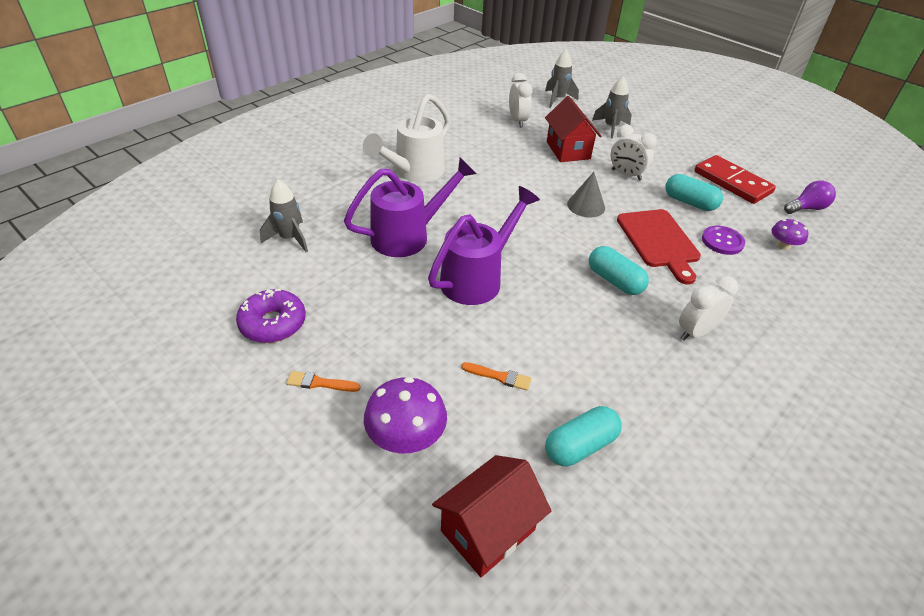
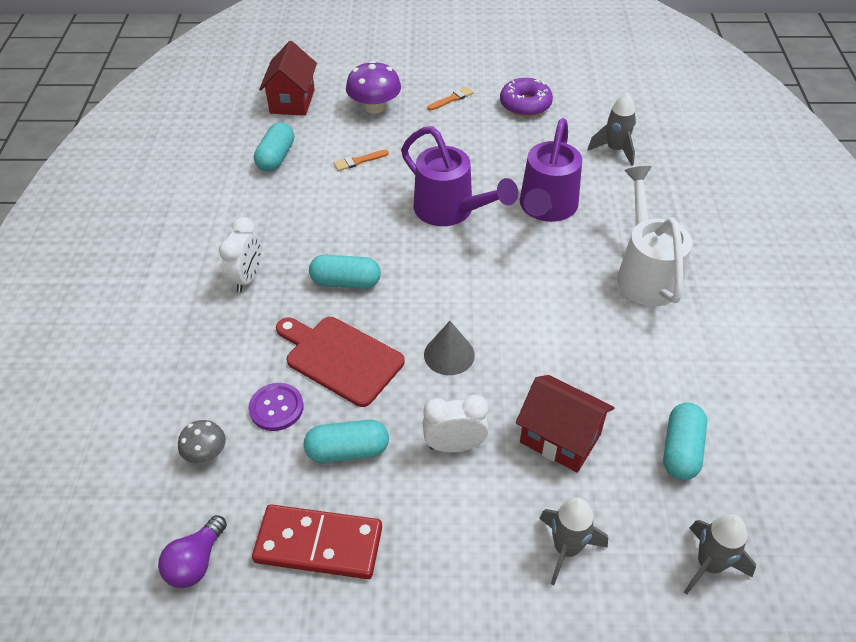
camera: 140 degrees right, 5 degrees up
(477, 278) = (450, 211): purple watering can -> purple watering can turned 45 degrees counterclockwise
(517, 121) = (681, 450): white clock -> turquoise capsule
(783, 245) = (206, 453): purple mushroom -> grey mushroom

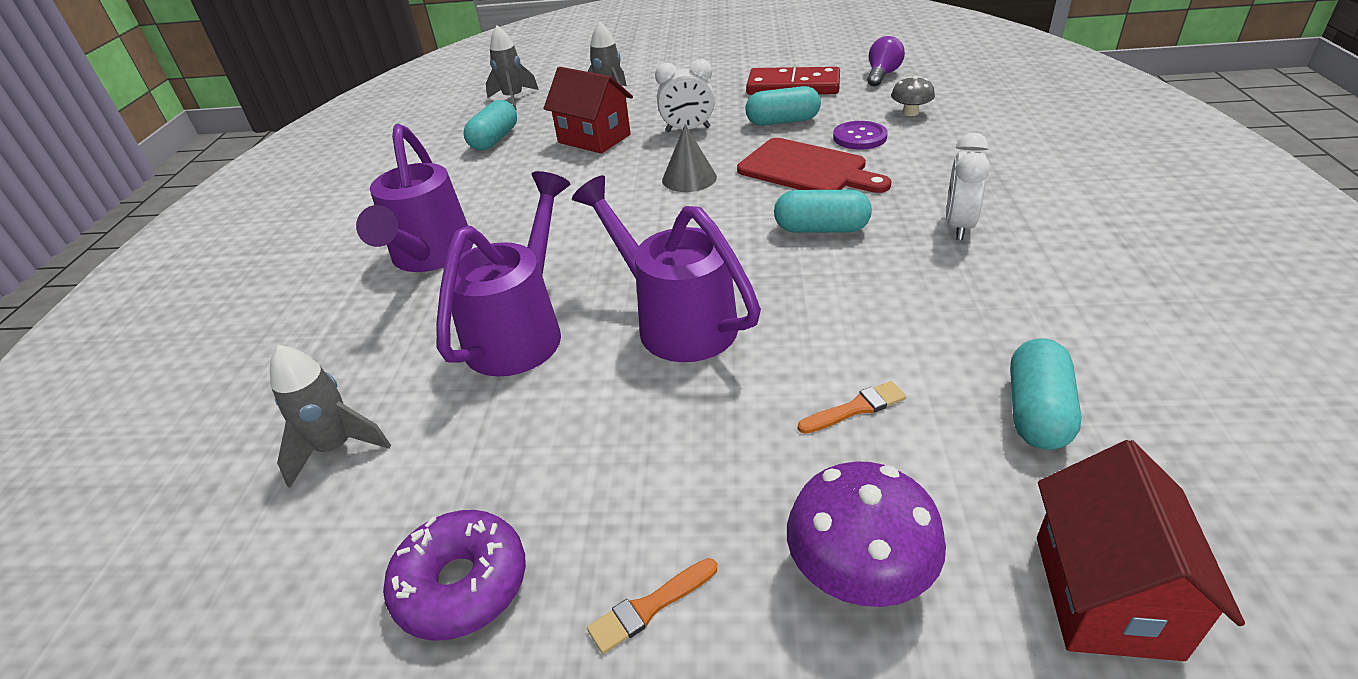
camera: 175 degrees left, 10 degrees down
(646, 273) = (430, 256): white watering can -> purple watering can

